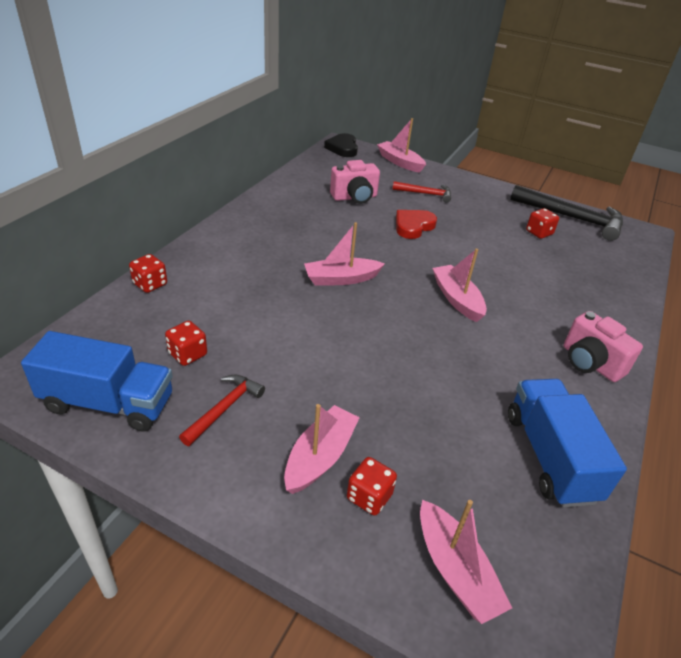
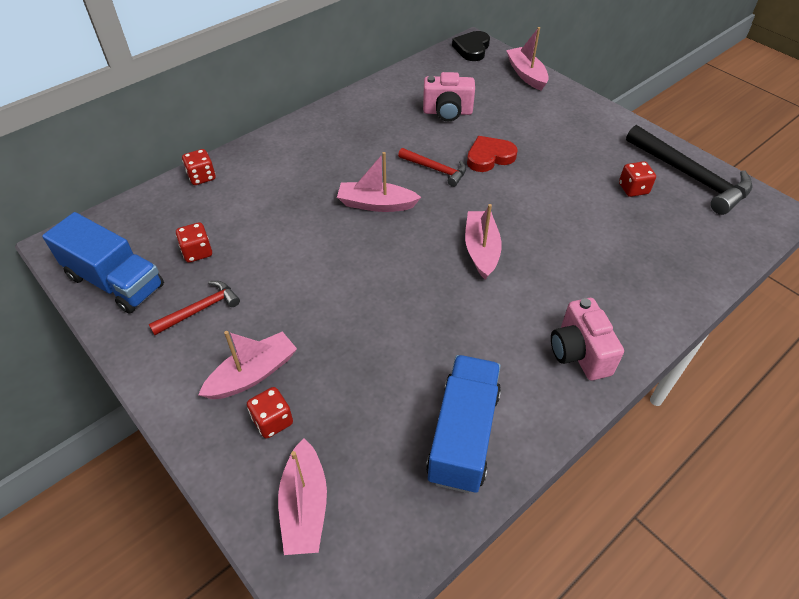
camera: 25 degrees right, 10 degrees up
(425, 194) = (530, 119): red hammer -> red hammer (436, 169)

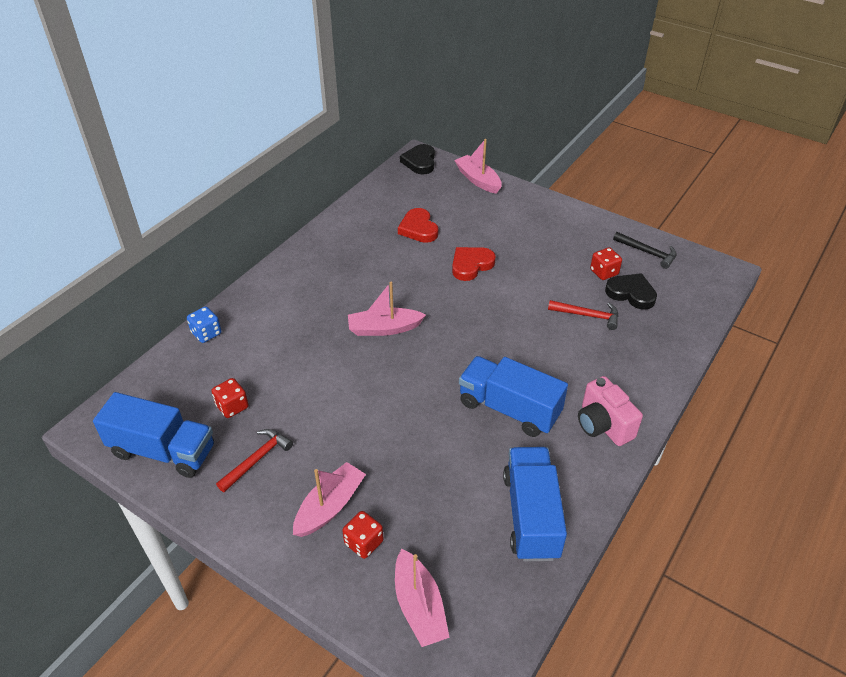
camera: 15 degrees left, 5 degrees down
(202, 177) = (206, 333): red dice -> blue dice
(436, 169) = (427, 286): red hammer -> red hammer (587, 315)
(447, 112) = (418, 229): pink camera -> red heart
(479, 313) = (509, 409): none -> blue truck
(481, 250) = (492, 352): pink boat -> none
(657, 216) = (631, 293): none -> black heart
(690, 177) = (647, 253): black hammer -> black hammer, size x0.55

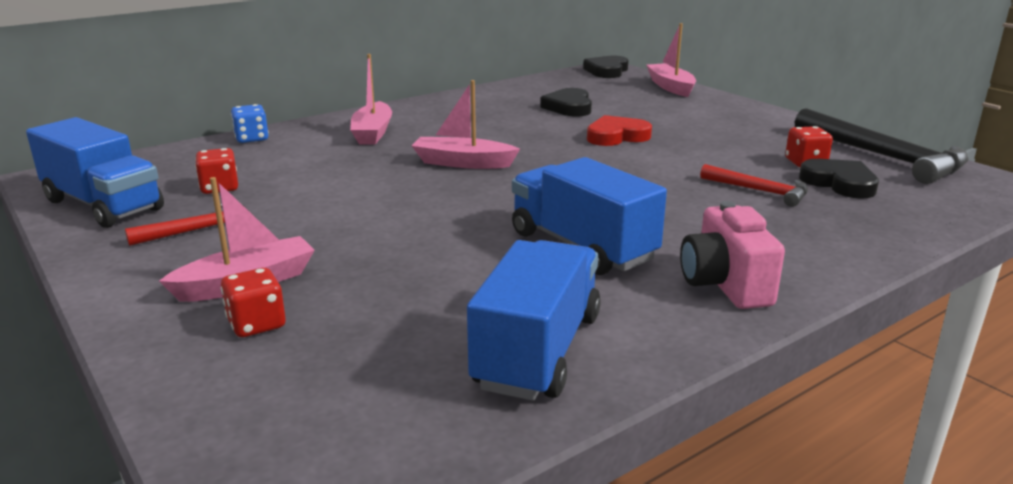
camera: 20 degrees right, 20 degrees down
(418, 229) = (569, 107): red heart -> black heart
(419, 606) = (270, 407): pink boat -> pink boat (372, 133)
(647, 253) = (883, 157): black hammer -> black hammer, size x1.83

